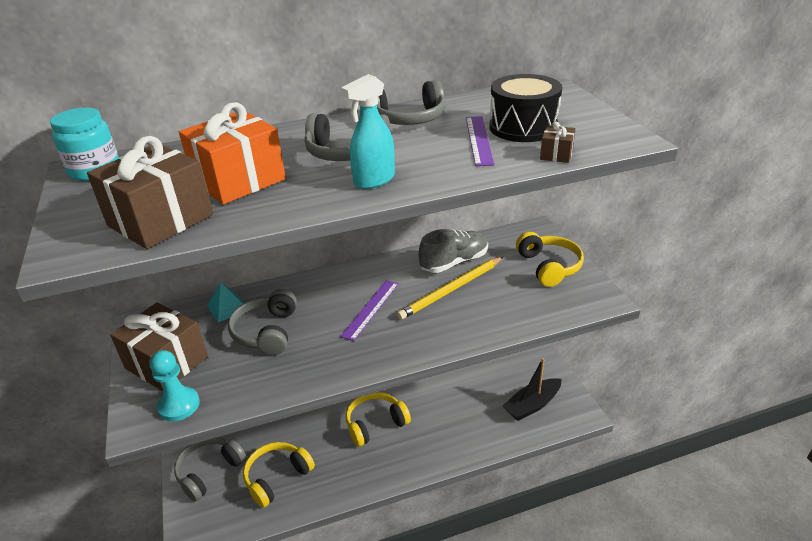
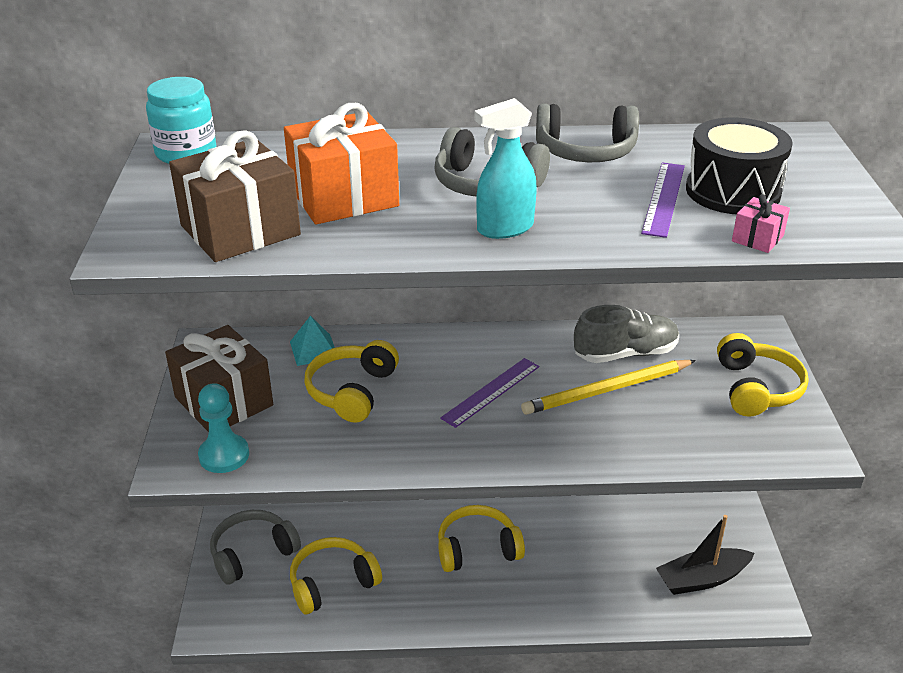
camera: 15 degrees right, 0 degrees up
(266, 332) = (352, 391): grey headphones -> yellow headphones
(556, 154) = (757, 238): brown gift -> pink gift

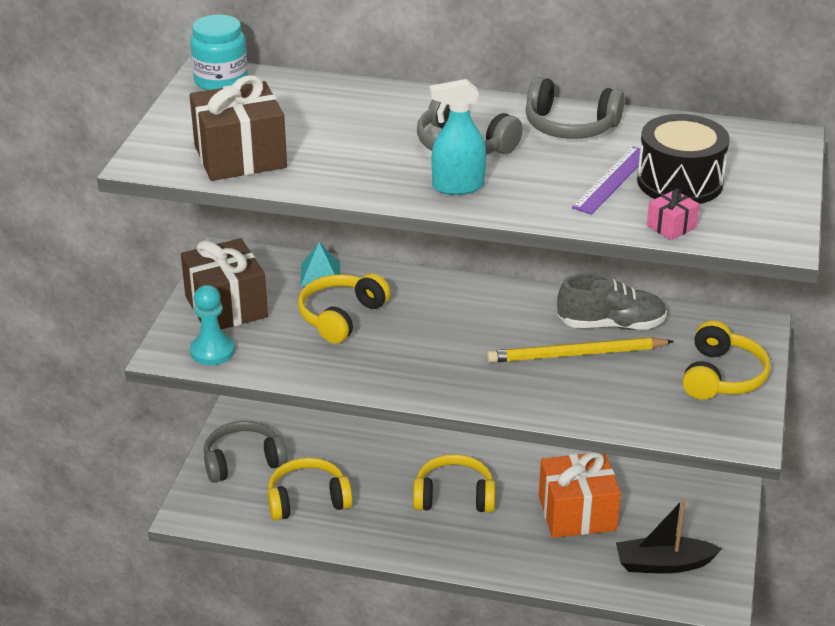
camera: 15 degrees right, 0 degrees up
(344, 197) = (336, 140): orange gift -> orange gift (577, 513)
(491, 392) = (467, 338): purple ruler -> none

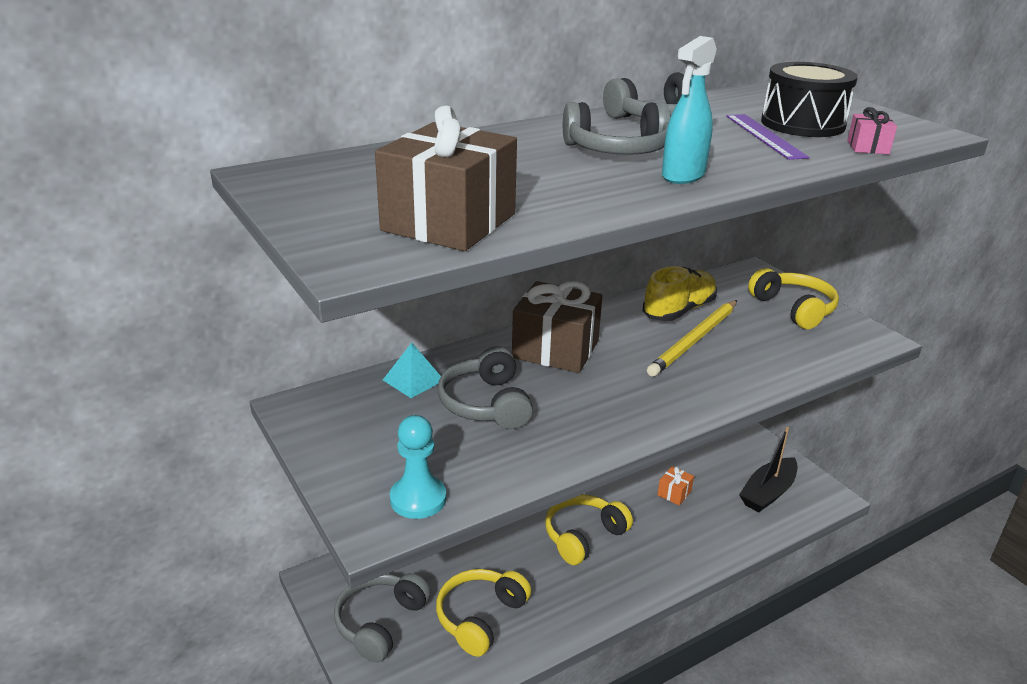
camera: 45 degrees left, 5 degrees down
(221, 81) = (292, 175): turquoise jar -> none
(226, 307) = (367, 451): brown gift -> brown gift (555, 349)
(341, 316) = (486, 404): yellow headphones -> grey headphones
(577, 513) = (674, 493): orange gift -> orange gift, size x0.44
(611, 325) = (679, 310): grey shoe -> yellow shoe

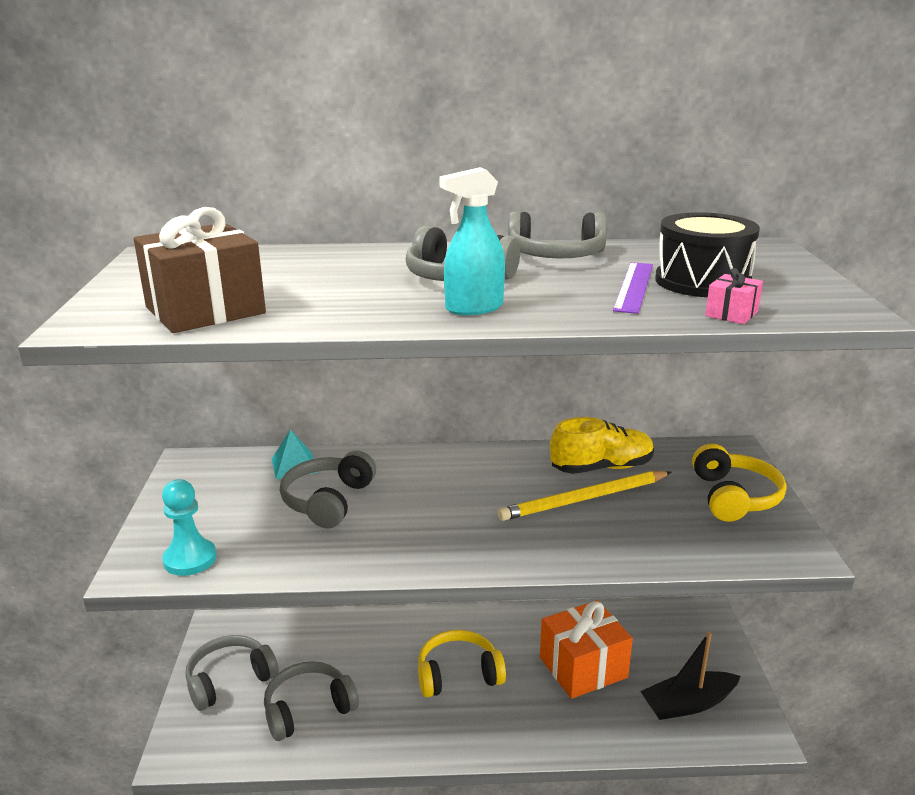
camera: 30 degrees right, 5 degrees down
(480, 617) = (308, 709): yellow headphones -> grey headphones
(555, 349) = (440, 472): brown gift -> none
(674, 493) = (583, 667): orange gift -> orange gift, size x2.26

